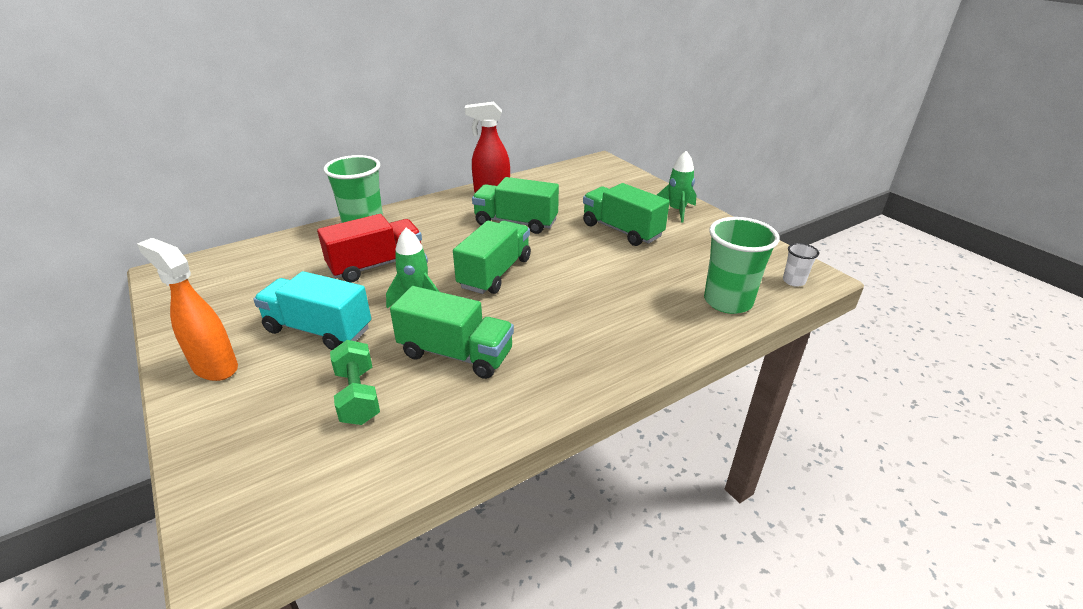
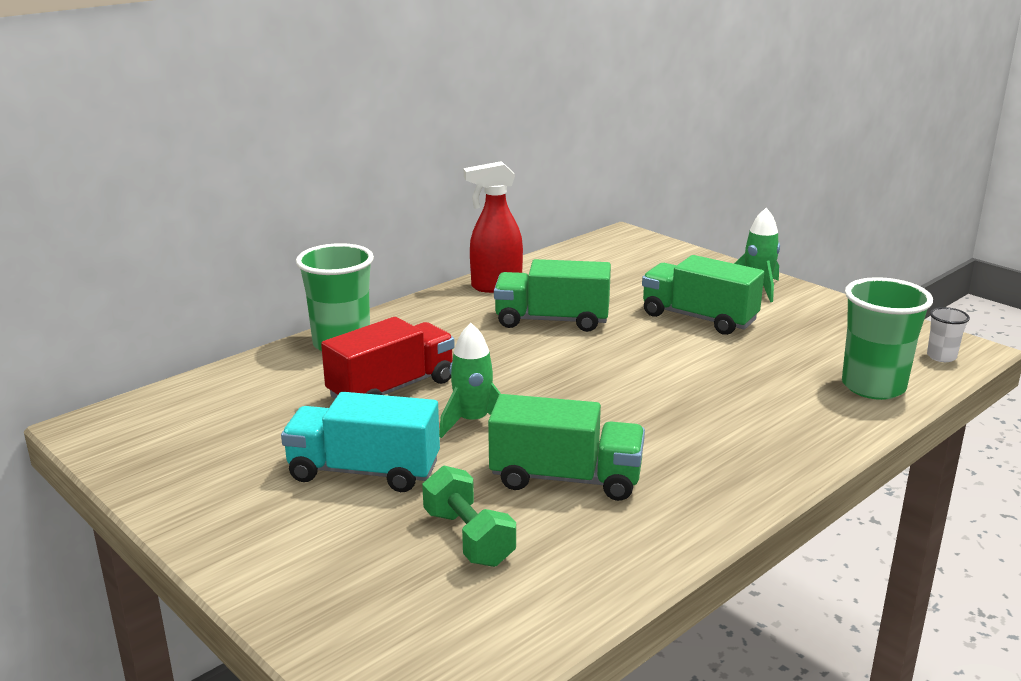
camera: 10 degrees left, 10 degrees down
(215, 367) = (250, 528): orange spray bottle -> none
(495, 273) = (560, 383): green truck -> none

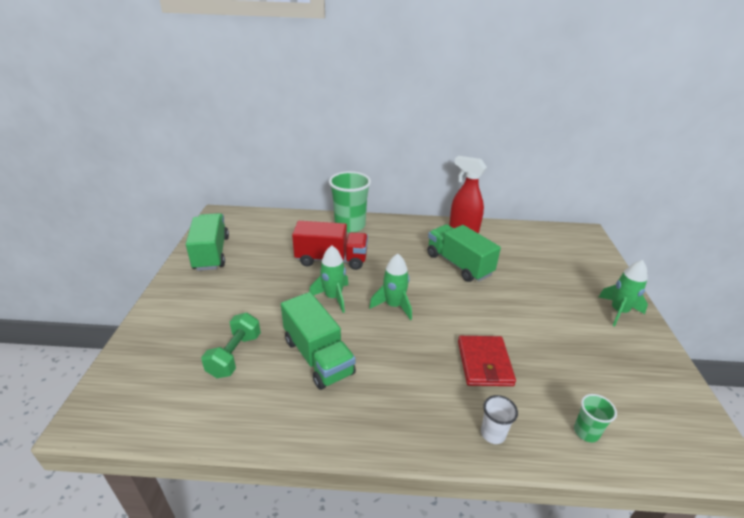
camera: 45 degrees right, 10 degrees up
(364, 471) = (257, 293): turquoise truck -> none
(556, 391) = (394, 305): none -> green rocket
(699, 318) = (544, 309): green truck -> green truck (211, 253)
(725, 387) = (484, 363): none -> red wallet
(873, 387) = (586, 432): green cup -> green cup, size x0.48
(941, 357) = (686, 449): white cup -> white cup (493, 434)

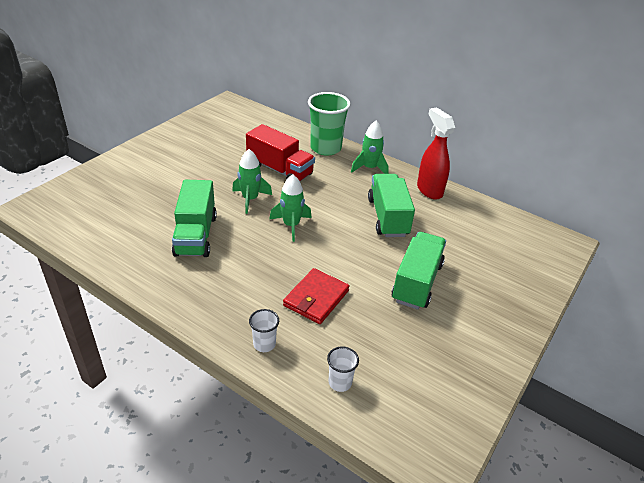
camera: 30 degrees right, 5 degrees up
(211, 253) = (193, 131): green truck -> green truck (417, 282)
(235, 355) = (142, 209): green dumbbell -> none
(586, 432) = (340, 382): green cup -> white cup
(618, 311) = (499, 321): green rocket -> green rocket (370, 168)

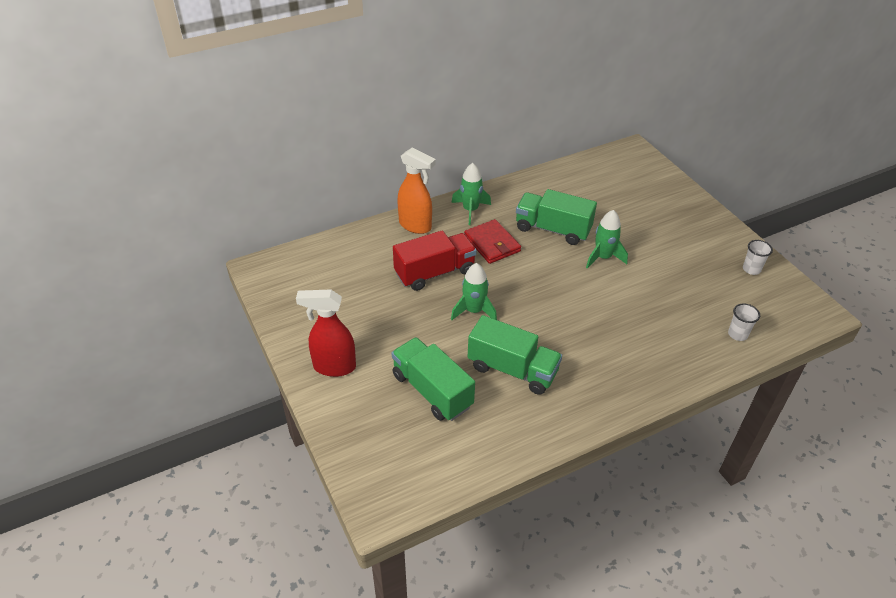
camera: 60 degrees left, 5 degrees up
(264, 344) = (682, 365): white cup -> white cup (751, 269)
(291, 225) = (532, 295): green rocket -> green rocket (603, 257)
(316, 298) = (640, 314): red wallet -> red wallet (492, 244)
(325, 148) = (415, 226): green cup -> orange spray bottle
(417, 282) = (645, 248): green truck -> green truck (432, 391)
(429, 190) = (527, 188): red spray bottle -> red spray bottle (334, 367)

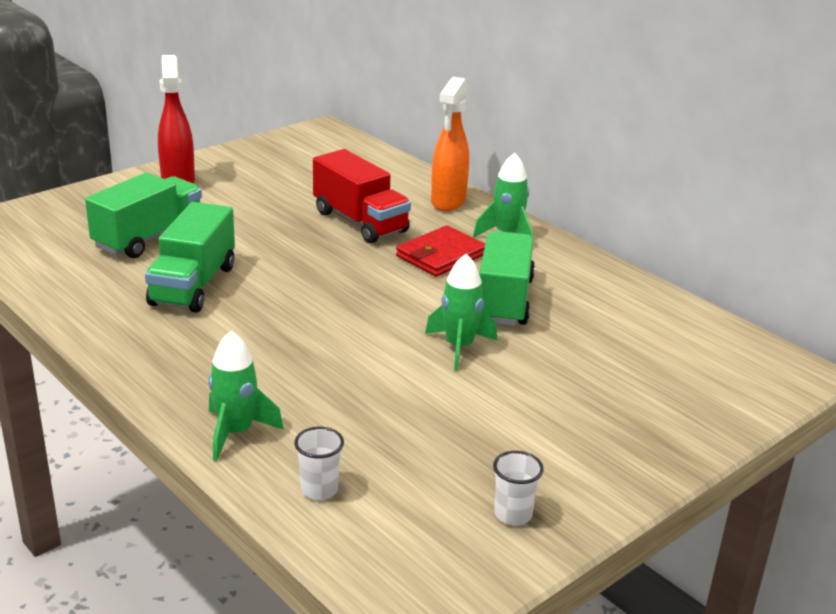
camera: 75 degrees right, 15 degrees down
(473, 311) = (296, 252): green rocket -> green rocket (236, 432)

